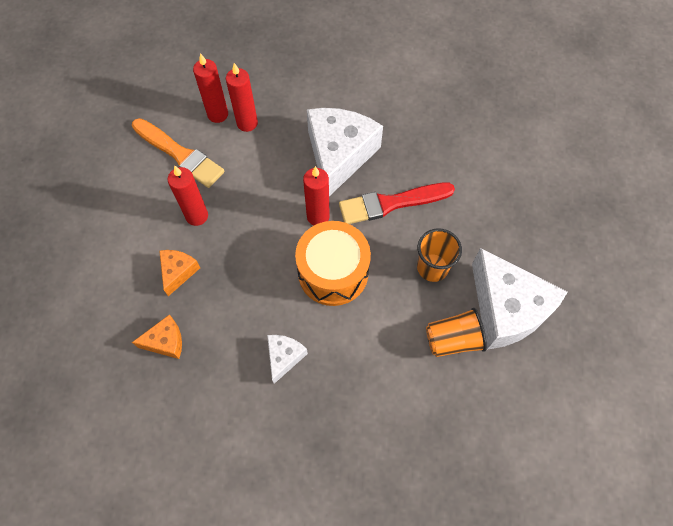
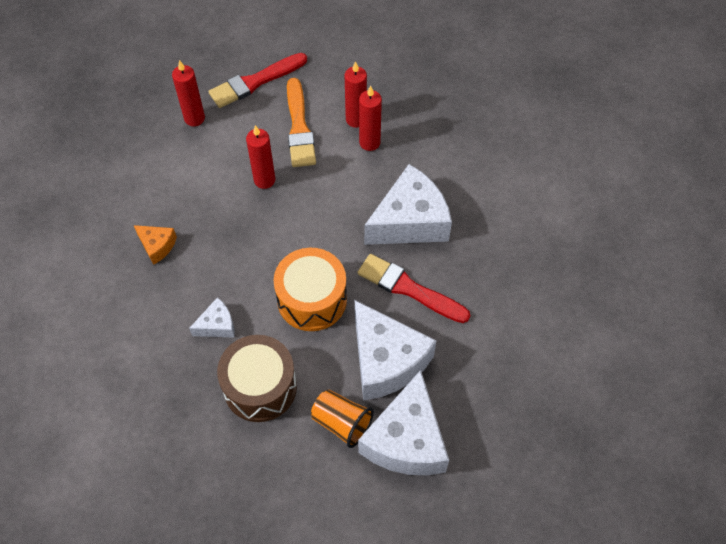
camera: 45 degrees right, 5 degrees down
(104, 148) = (255, 82): none -> red brush
(178, 272) = (212, 207): orange cheese -> none
(318, 216) = (345, 252): red candle -> red candle (194, 118)
(368, 371) = (260, 387): none -> brown drum
(432, 267) = (386, 360): orange cup -> white cheese

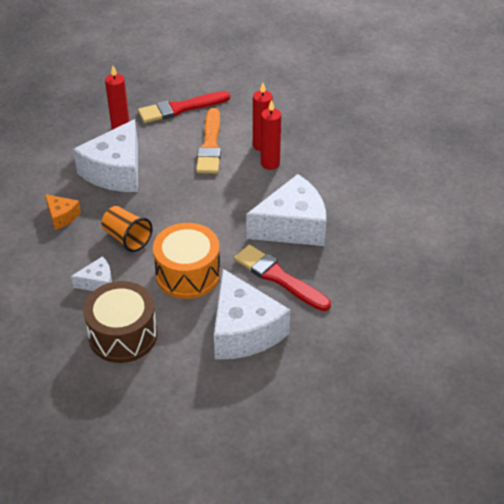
camera: 10 degrees right, 15 degrees down
(264, 180) = (169, 180): red candle -> none
(342, 423) = (190, 374): orange cup -> orange cup (127, 238)
(406, 440) = (247, 396): white cheese -> white cheese (116, 171)

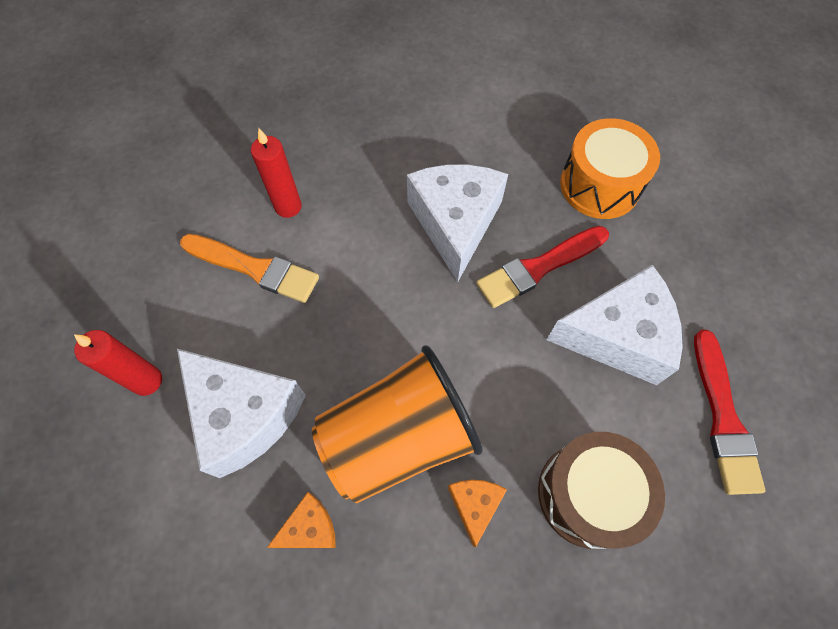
camera: 70 degrees left, 20 degrees up
(97, 282) = (475, 505): white cheese -> orange cheese
(127, 238) = (399, 437): orange cup -> orange cup, size x1.95
(180, 108) = (151, 283): red brush -> red brush (723, 417)
(188, 274) = (498, 373): orange drum -> orange drum (600, 185)
(270, 163) = (328, 209): red candle -> none

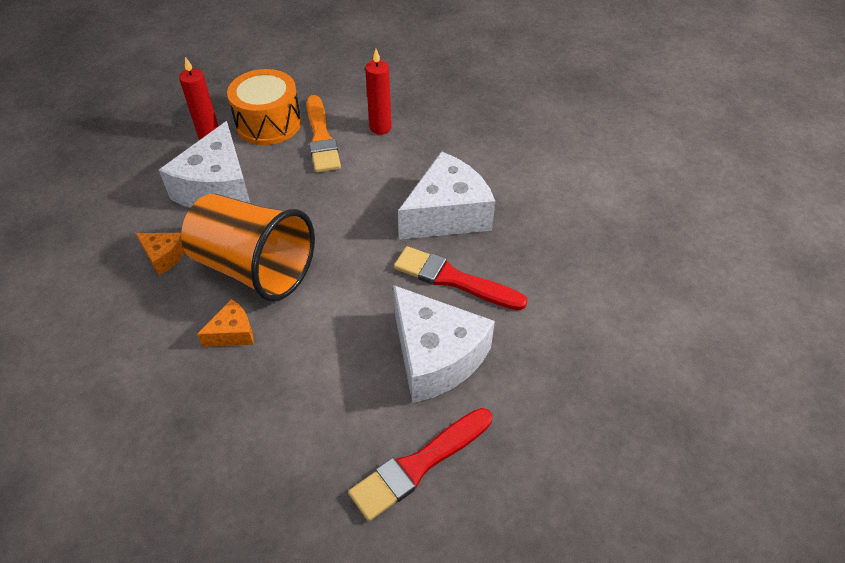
camera: 55 degrees right, 15 degrees down
(588, 494) = (285, 397): brown drum -> none
(600, 185) = (569, 282): orange drum -> orange drum (268, 123)

